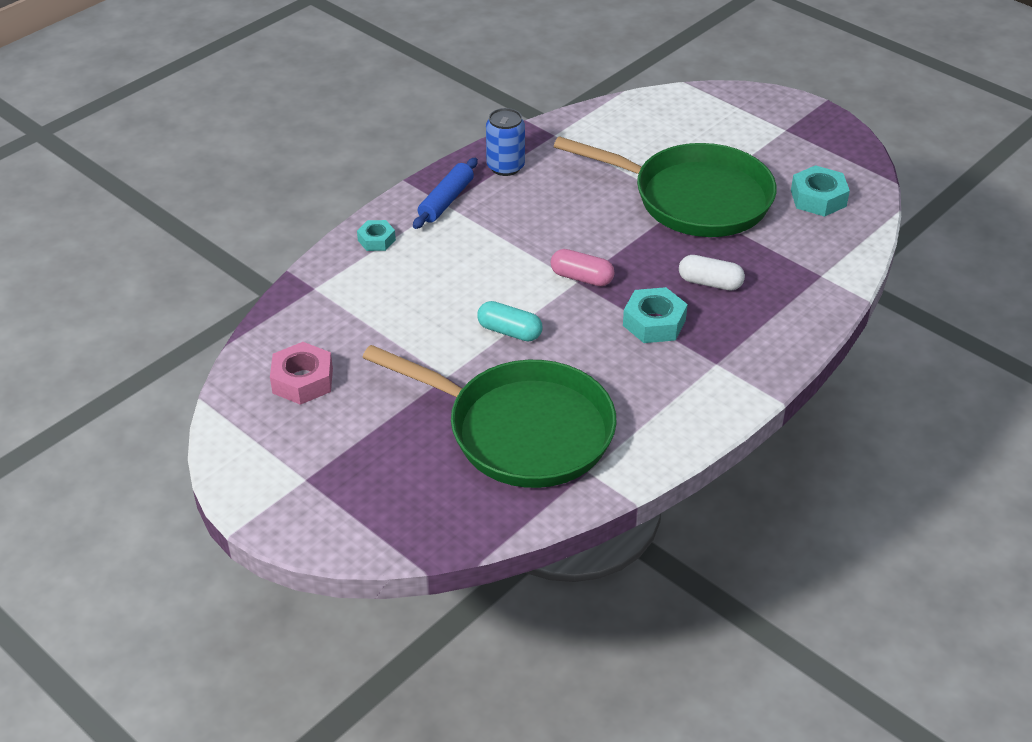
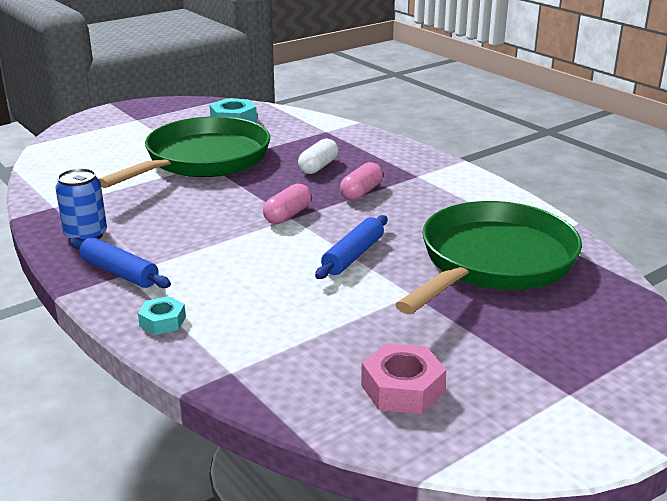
camera: 80 degrees left, 15 degrees down
(509, 331) = (353, 256): turquoise capsule -> blue rolling pin
(654, 323) = (361, 192): turquoise nut -> pink capsule

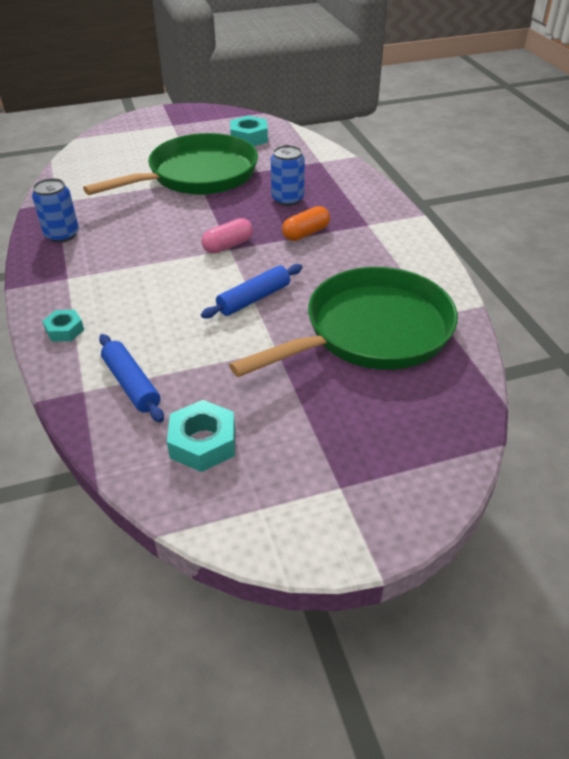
camera: 20 degrees right, 15 degrees up
(119, 272) = (63, 276): blue rolling pin -> blue rolling pin (131, 384)
(318, 167) = (287, 199): white capsule -> blue can
(361, 192) = (306, 233): pink capsule -> orange capsule
(402, 388) = (203, 443): pink nut -> turquoise nut

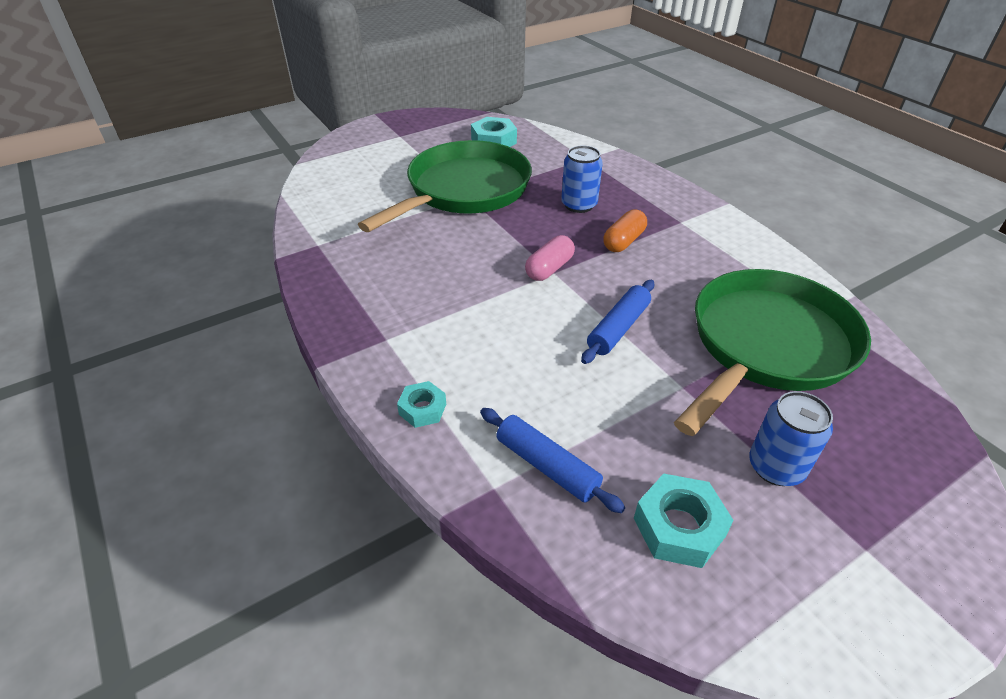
camera: 15 degrees left, 0 degrees up
(62, 235) = (347, 285): blue can -> blue can (776, 467)

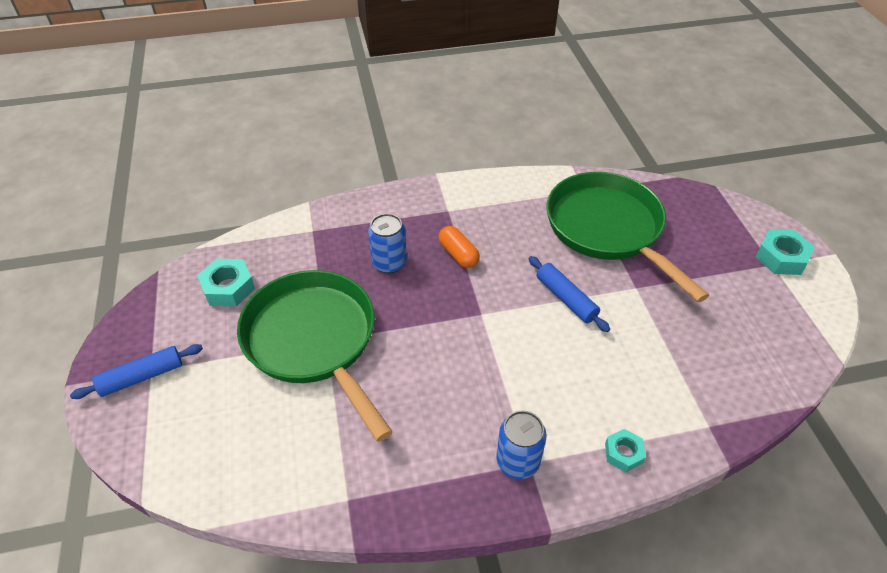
camera: 70 degrees left, 5 degrees up
(547, 466) = (694, 389): blue rolling pin -> blue rolling pin (142, 377)
(549, 268) = (475, 315): pink capsule -> none
(679, 527) = (751, 337): turquoise nut -> turquoise nut (781, 257)
(776, 467) = (712, 273): blue can -> blue can (517, 461)

